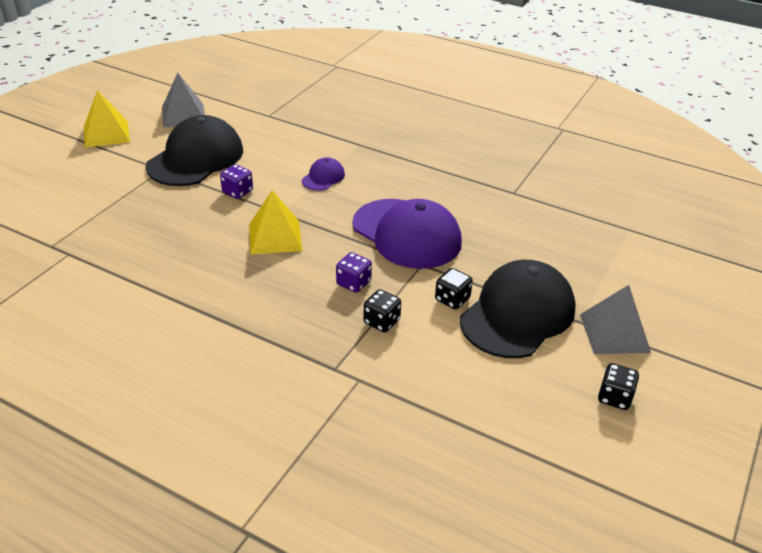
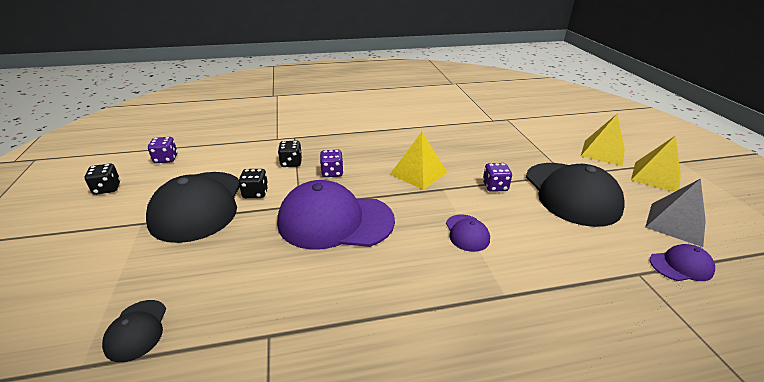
camera: 140 degrees right, 5 degrees down
(81, 165) = (603, 152): none -> yellow pyramid
(238, 106) = (681, 265): none -> purple cap
(530, 420) = (166, 159): none -> purple dice
(594, 232) = (137, 330): none -> black cap
(614, 333) = (107, 227): grey pyramid -> none

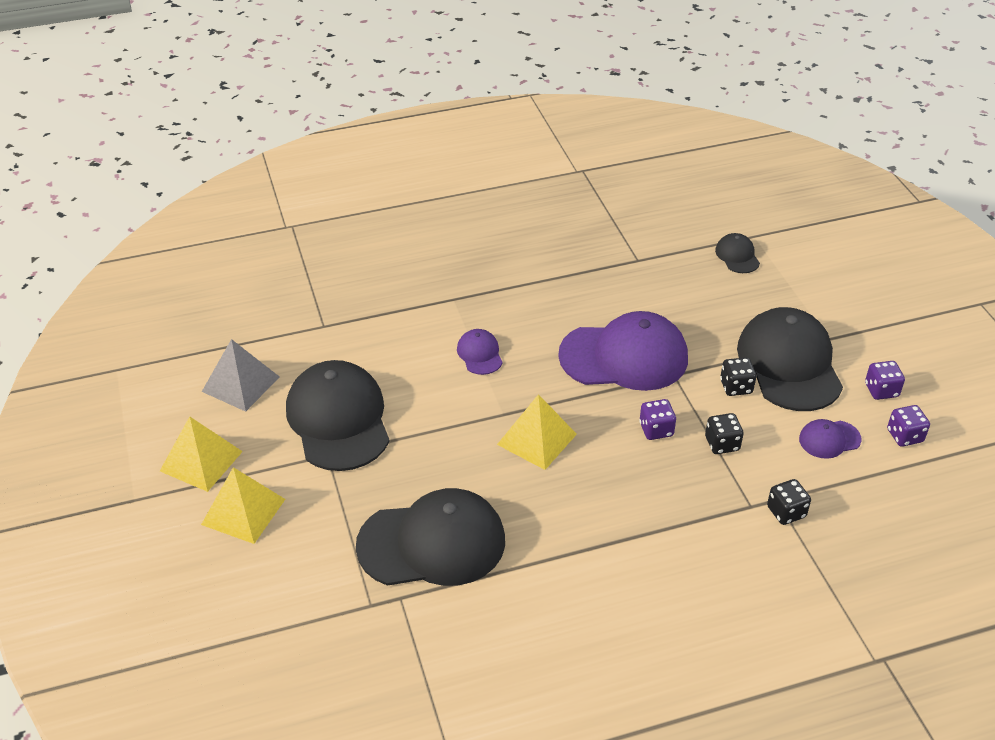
camera: 175 degrees right, 10 degrees up
(107, 188) = (920, 378): black dice -> black dice (786, 512)
(481, 135) = (432, 543): none -> black cap
(495, 186) = (435, 423): purple dice -> purple dice (881, 390)
(681, 265) = (277, 336): purple cap -> purple cap (829, 439)

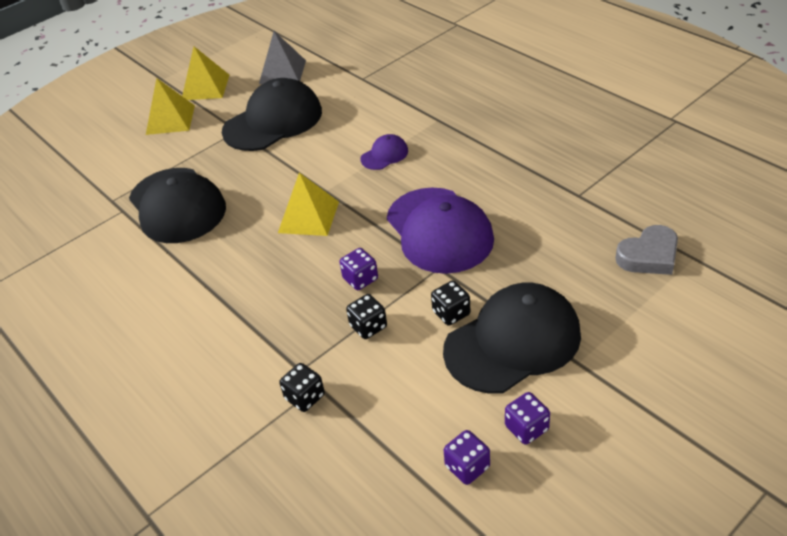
camera: 70 degrees right, 0 degrees up
(737, 256) = (649, 256): black cap -> grey heart
(829, 439) = (422, 403): purple cap -> none

